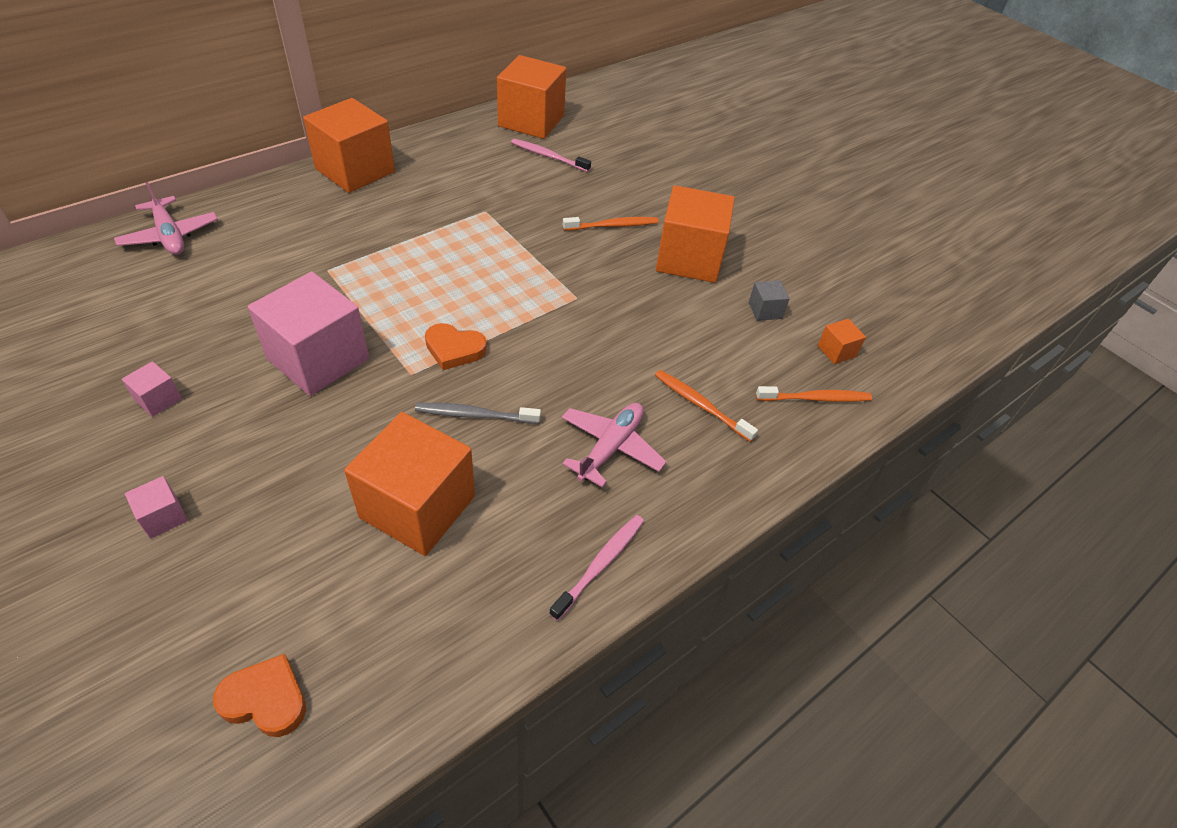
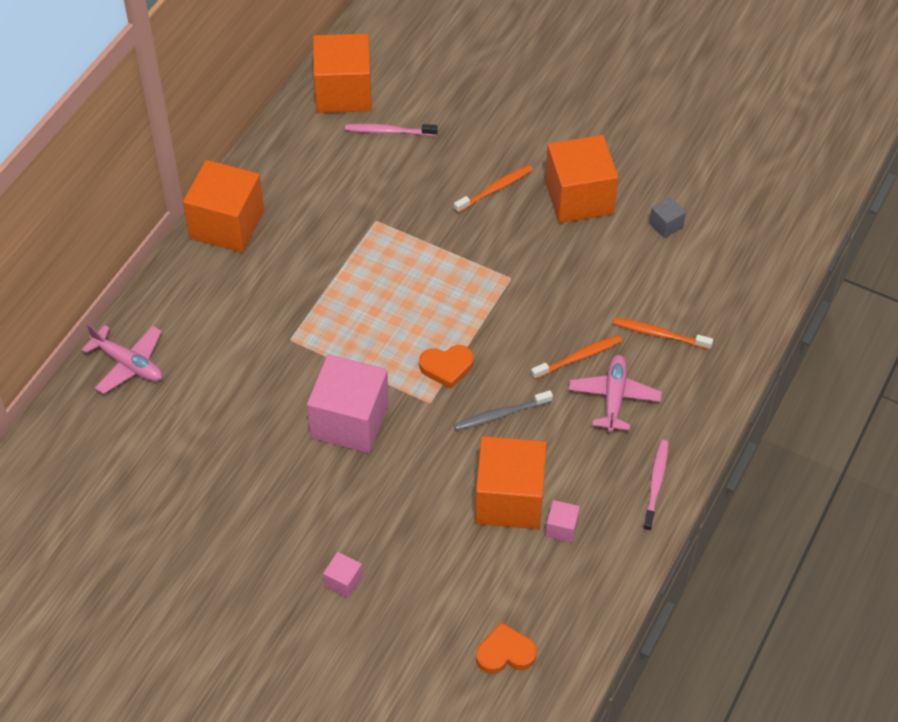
camera: 20 degrees left, 5 degrees up
(158, 399) = (259, 505): pink cube -> pink cube (561, 528)
(815, 398) = (740, 292): orange toothbrush -> orange toothbrush (578, 357)
(836, 351) = (738, 241): orange cube -> none

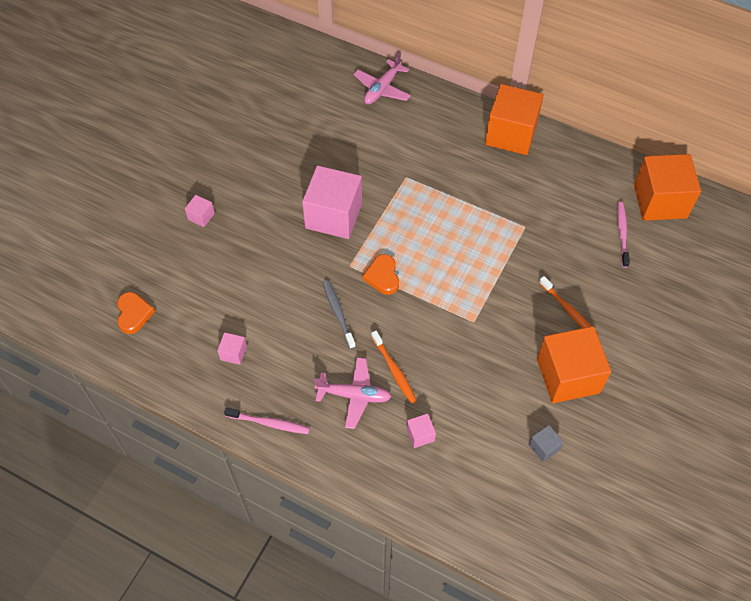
camera: 90 degrees right, 5 degrees up
(509, 499) = (261, 318): orange cube -> none
(659, 334) = (420, 435): orange toothbrush -> pink cube

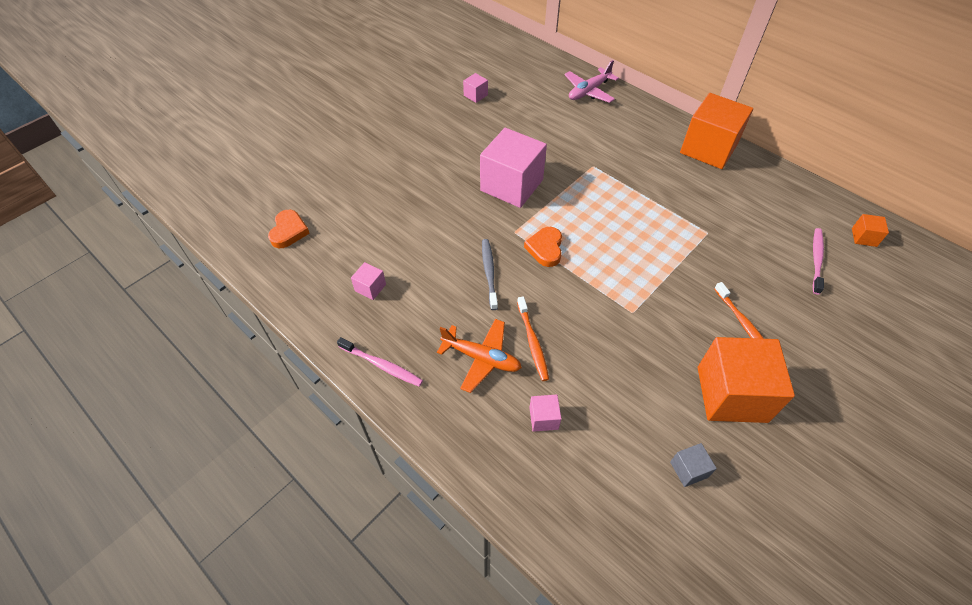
camera: 15 degrees right, 5 degrees down
(201, 216) = (385, 162): pink cube -> pink cube (475, 95)
(354, 395) = (481, 358): pink plane -> orange plane
(660, 201) = (864, 237): orange cube -> orange cube, size x0.43

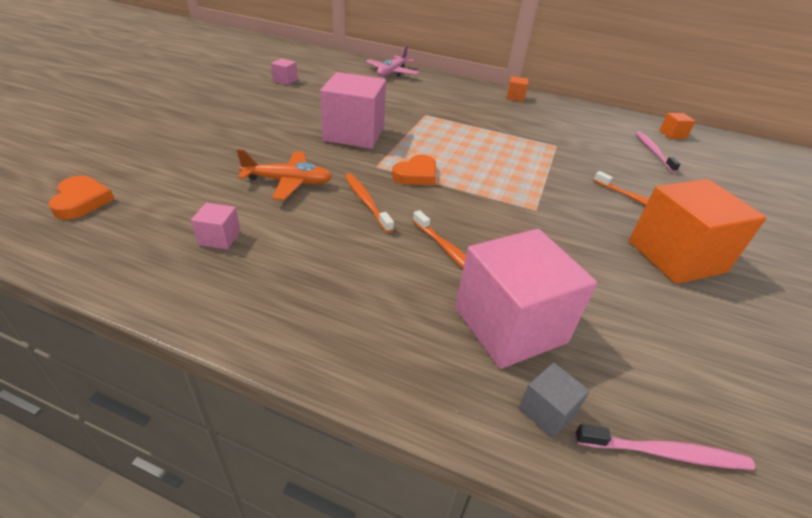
camera: 25 degrees left, 15 degrees down
(382, 365) = (266, 317): pink toothbrush -> pink toothbrush (665, 453)
(481, 358) = (399, 280): orange plane -> orange plane (288, 182)
(489, 273) = (366, 202): grey toothbrush -> orange toothbrush
(543, 418) = (510, 325): pink cube -> pink cube, size x2.35
(545, 248) = (416, 175): orange heart -> orange heart turned 120 degrees counterclockwise
(688, 469) = (697, 335): grey cube -> grey cube (547, 411)
(708, 149) = (515, 97): orange cube -> orange cube, size x0.43

